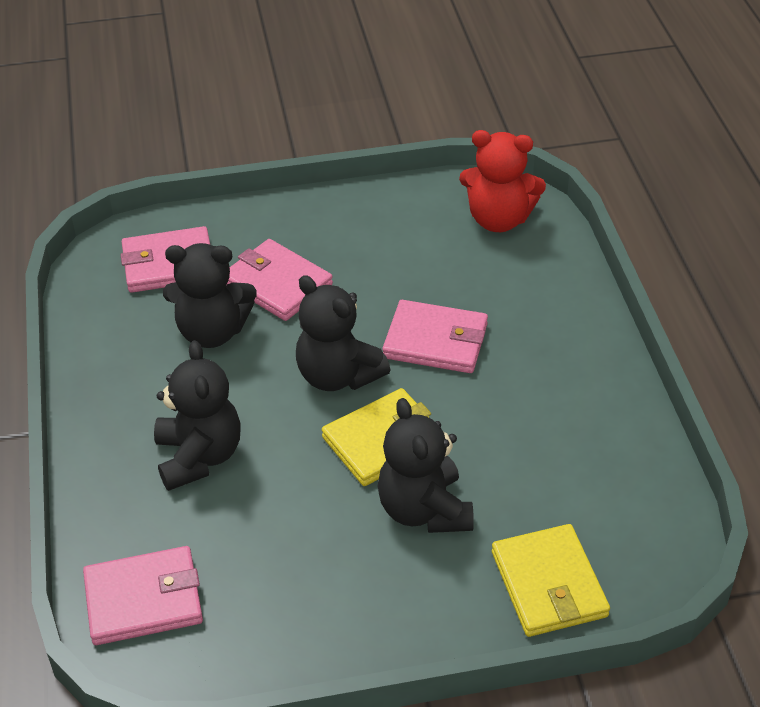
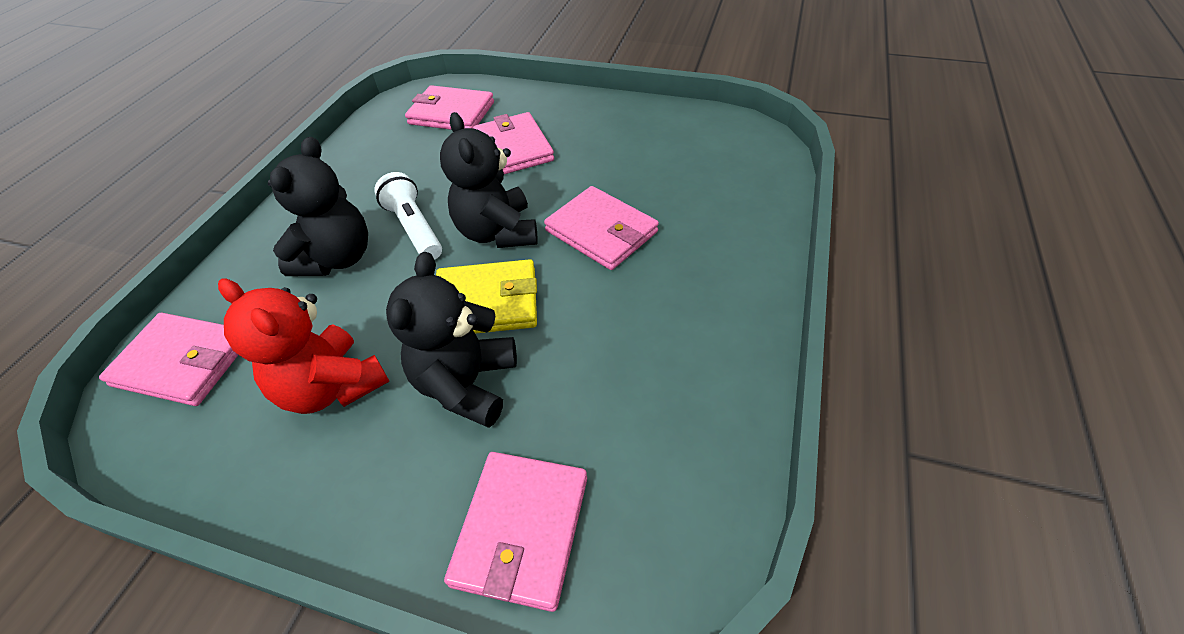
camera: 30 degrees right, 5 degrees up
(212, 332) = (436, 168): black teddy bear -> none
(250, 401) = (414, 228): none -> white flashlight
(498, 219) = (731, 151): red teddy bear -> red teddy bear (332, 386)
(548, 584) = (521, 530): yellow wallet -> pink wallet

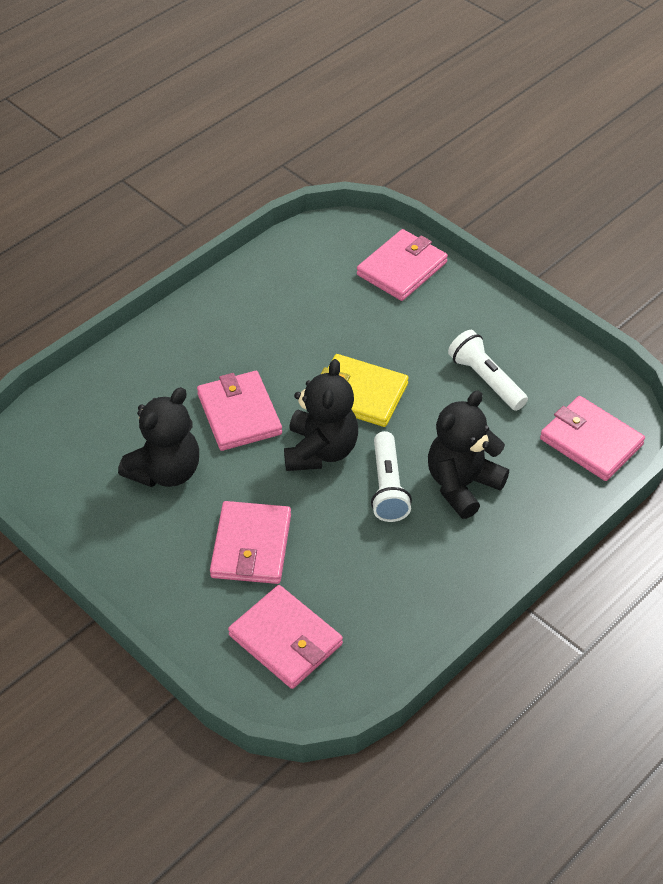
camera: 155 degrees left, 0 degrees up
(332, 386) = (486, 380): red teddy bear -> white flashlight
(467, 384) = (398, 346): black teddy bear -> black teddy bear (165, 471)

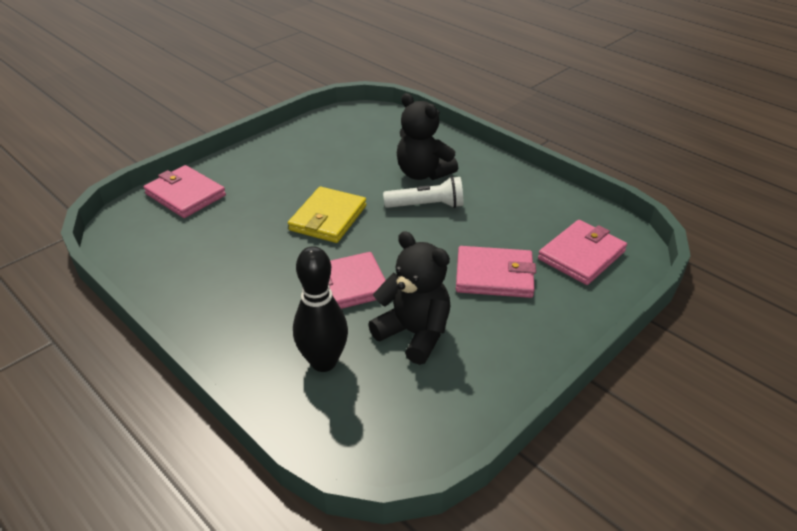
camera: 90 degrees left, 10 degrees down
(135, 404) = (323, 362): none -> black bowling pin
(320, 451) = (389, 239): black teddy bear -> none
(486, 380) = (321, 160): white flashlight -> none
(591, 441) = (383, 124): pink wallet -> none

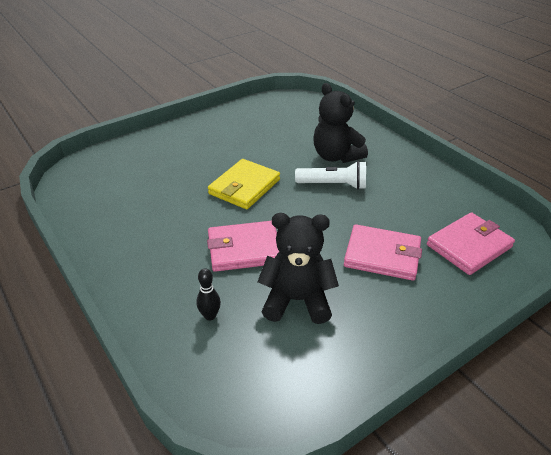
camera: 10 degrees right, 0 degrees up
(185, 195) = (131, 154): pink wallet -> none
(323, 362) = (210, 316): black bowling pin -> black bowling pin, size x0.49
(414, 333) = (297, 300): black teddy bear -> black teddy bear turned 45 degrees counterclockwise

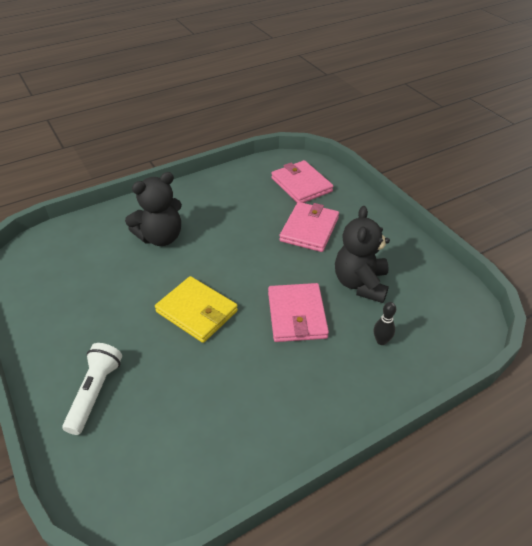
camera: 85 degrees left, 5 degrees up
(333, 185) = (209, 245): white flashlight -> white flashlight (95, 393)

